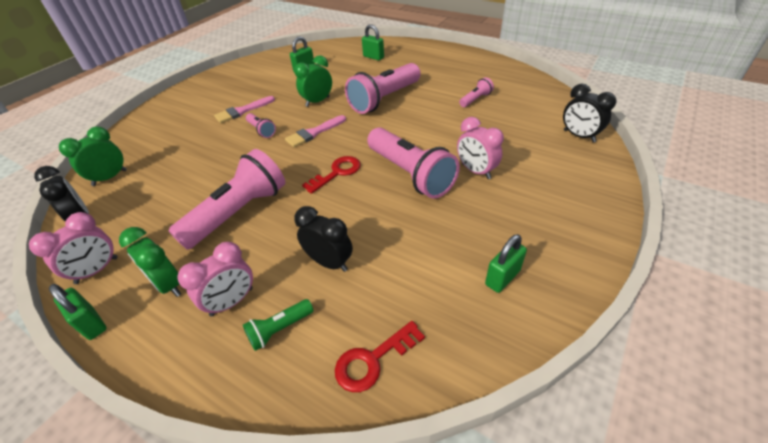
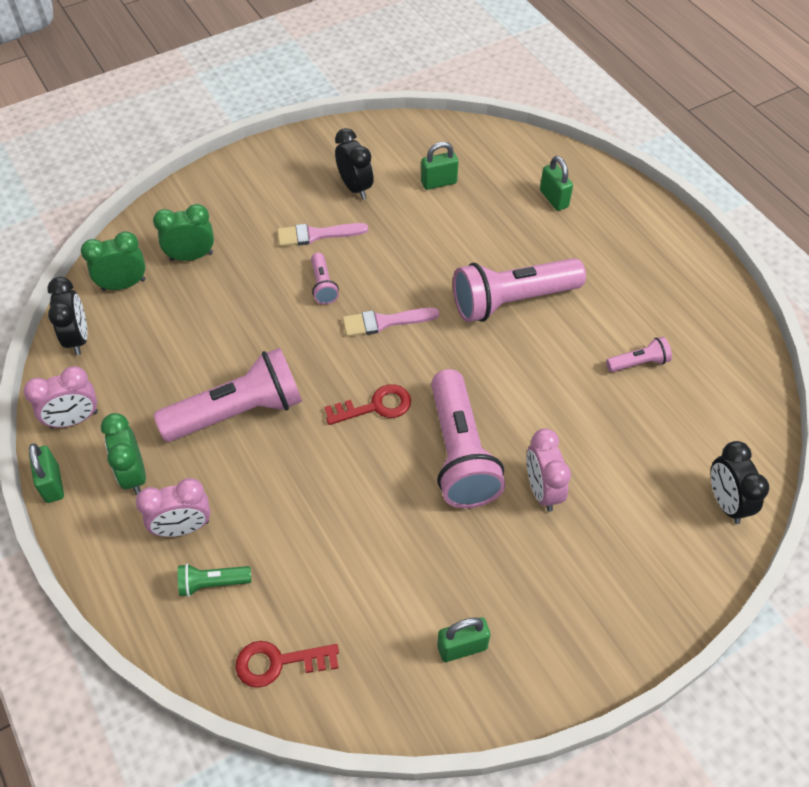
camera: 25 degrees right, 10 degrees up
(317, 102) = (421, 262): green clock -> green clock (191, 256)
(329, 262) = (298, 531): black clock -> black clock (355, 187)

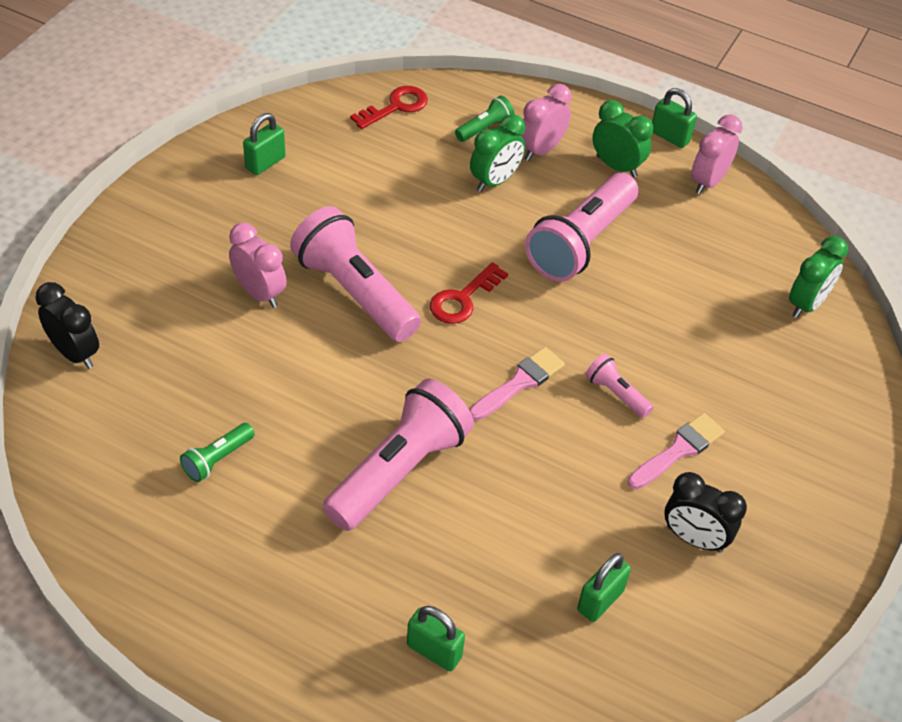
camera: 145 degrees right, 5 degrees down
(78, 338) = (785, 241): black clock -> none
(191, 256) = (778, 362): green clock -> green clock (495, 181)
(639, 363) = (217, 459): pink flashlight -> green flashlight

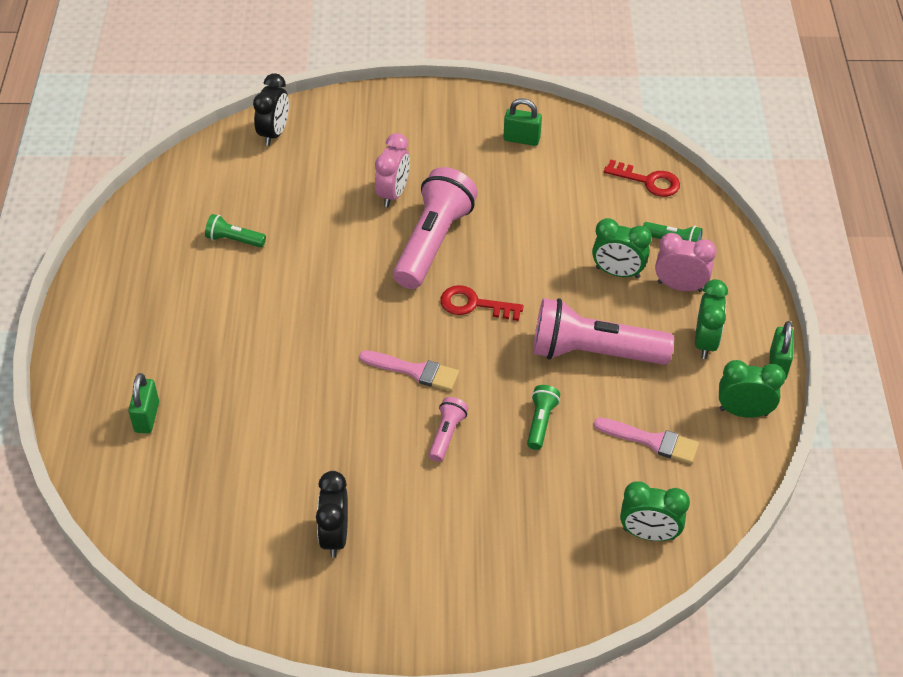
camera: 65 degrees right, 0 degrees up
(400, 471) = (286, 336): pink flashlight -> none
(600, 600) = (242, 496): green padlock -> none
(642, 318) = (541, 422): none -> green flashlight
(678, 450) = (416, 495): pink brush -> pink brush (651, 441)
(708, 182) = (743, 412): pink clock -> green clock

